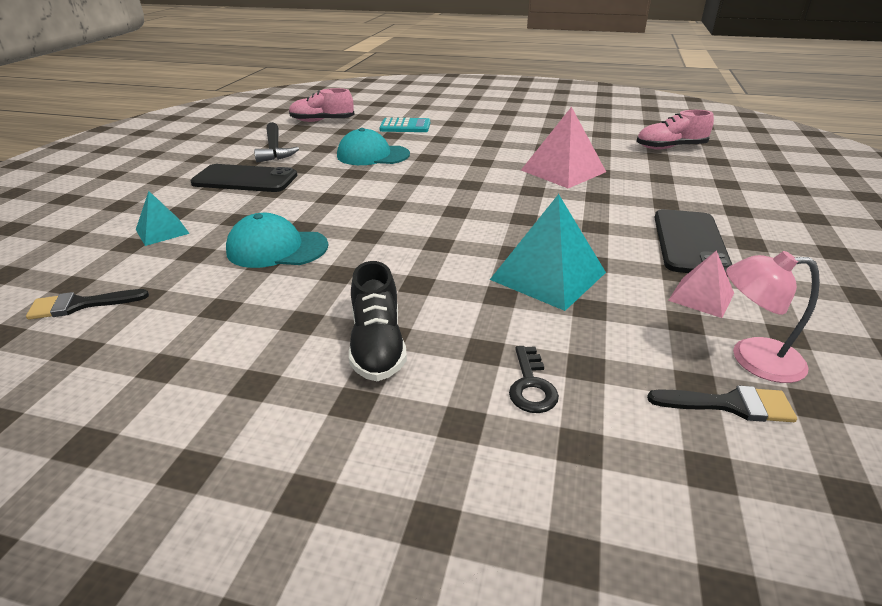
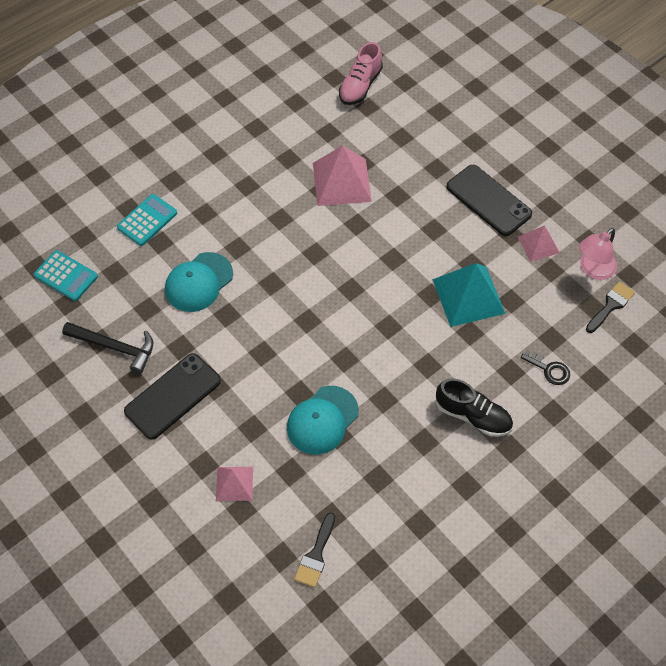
camera: 55 degrees left, 25 degrees up
(162, 231) = (234, 483): turquoise pyramid -> pink pyramid
(322, 121) = (66, 276): pink shoe -> turquoise calculator

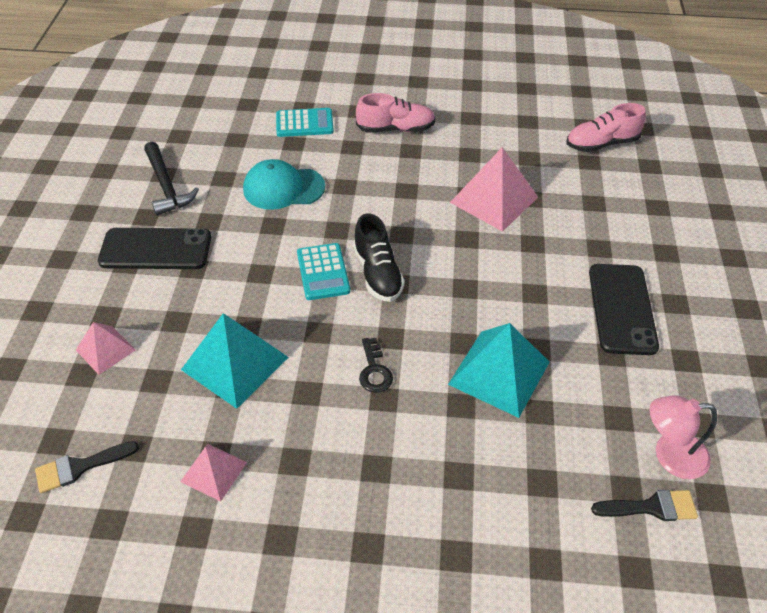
camera: 45 degrees right, 10 degrees down
(66, 276) = (202, 119): turquoise calculator -> turquoise calculator (323, 272)
(216, 175) = (395, 129): none -> pink shoe
(322, 420) = (235, 363): turquoise cap -> turquoise pyramid
(473, 416) = (369, 481): black shoe -> black shoe (378, 273)
(538, 245) = (631, 385): pink pyramid -> pink pyramid (213, 471)
(549, 369) = (502, 509): black key -> black key (374, 370)

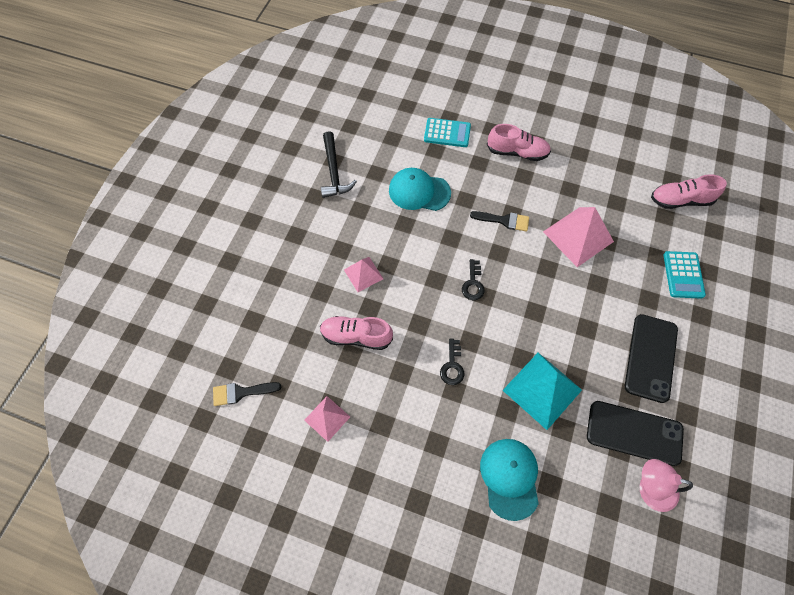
camera: 15 degrees right, 15 degrees up
(105, 350) = (270, 304): pink pyramid -> pink pyramid (363, 274)
(155, 249) = (317, 227): black phone -> black phone (634, 433)
(235, 363) = (356, 336): turquoise pyramid -> pink shoe
(323, 272) = (433, 274): turquoise calculator -> turquoise calculator (683, 275)
(378, 273) = (473, 284): black shoe -> black key
(487, 486) = (510, 478): none -> turquoise cap
(651, 507) = (623, 525): black brush -> black brush (504, 220)

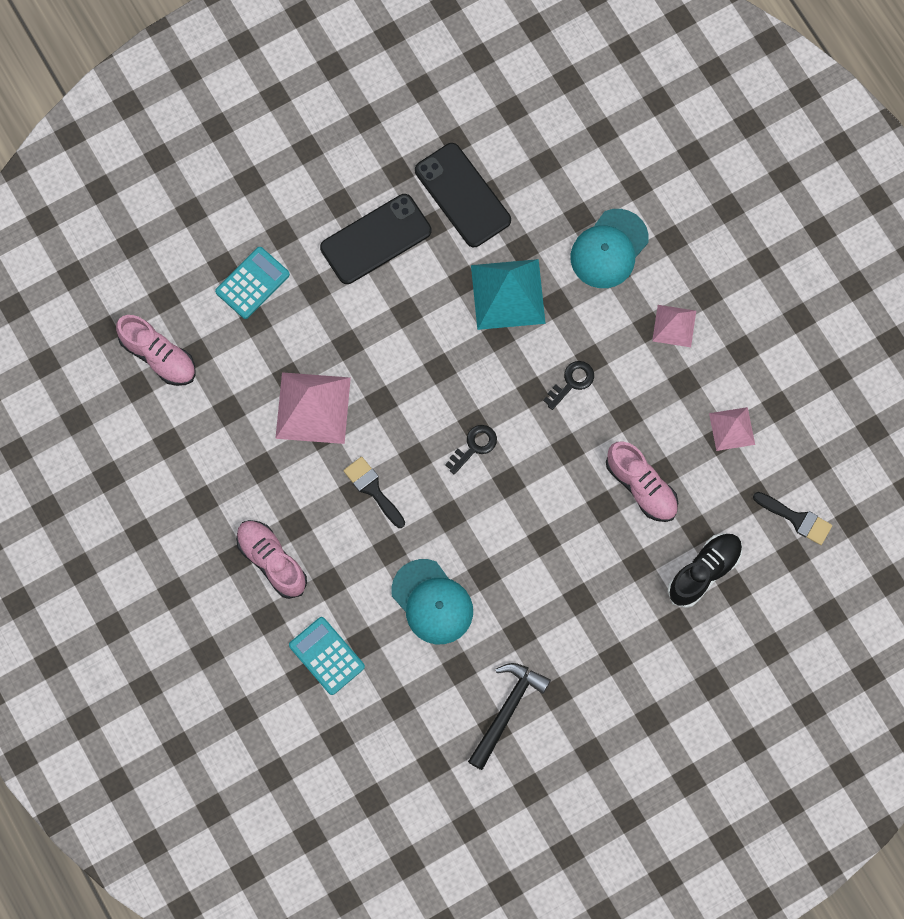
camera: 140 degrees left, 10 degrees up
(278, 316) = (704, 572): none -> black shoe
(363, 274) = (579, 549): pink pyramid -> pink pyramid (674, 325)
(649, 488) = (497, 148): pink lamp -> none

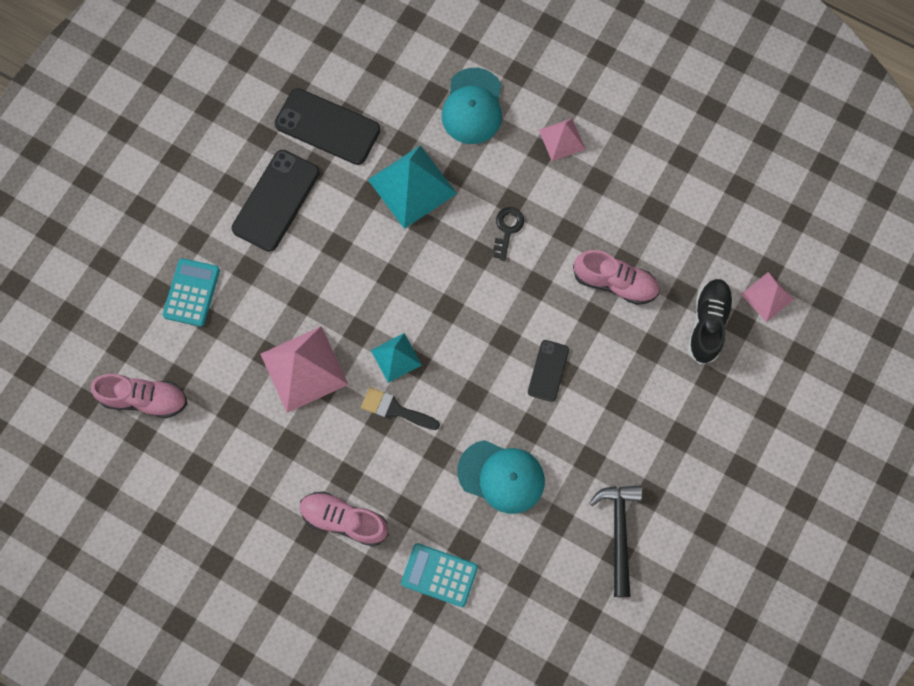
camera: 30 degrees left, 0 degrees up
(401, 443) = (396, 357): none -> turquoise pyramid
(474, 446) = (459, 326): black key -> none
(531, 532) = (548, 371): none -> black phone
(732, 429) = (658, 196): pink pyramid -> pink pyramid (767, 296)
(796, 519) = (753, 240): black brush -> none

